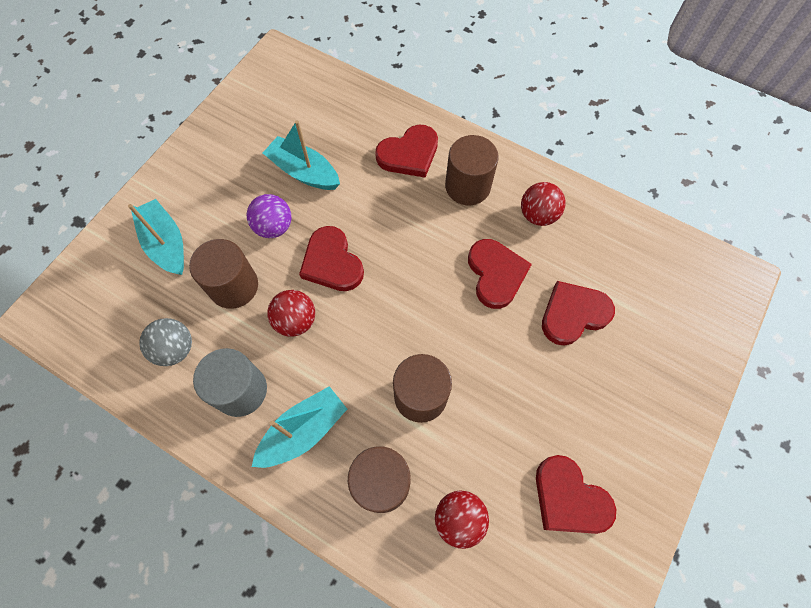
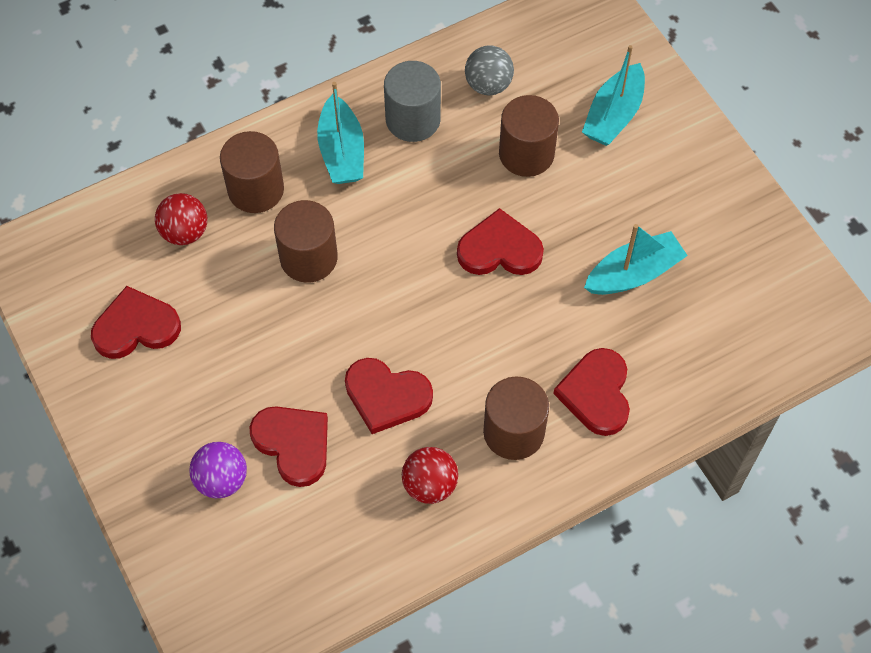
camera: 120 degrees right, 5 degrees down
(166, 243) = (613, 115): turquoise boat -> turquoise boat turned 120 degrees clockwise
(274, 227) = (576, 215): purple ball -> purple ball (221, 480)
(295, 321) = (454, 190): red ball -> none
(573, 314) = (293, 444): red heart -> red heart turned 45 degrees counterclockwise

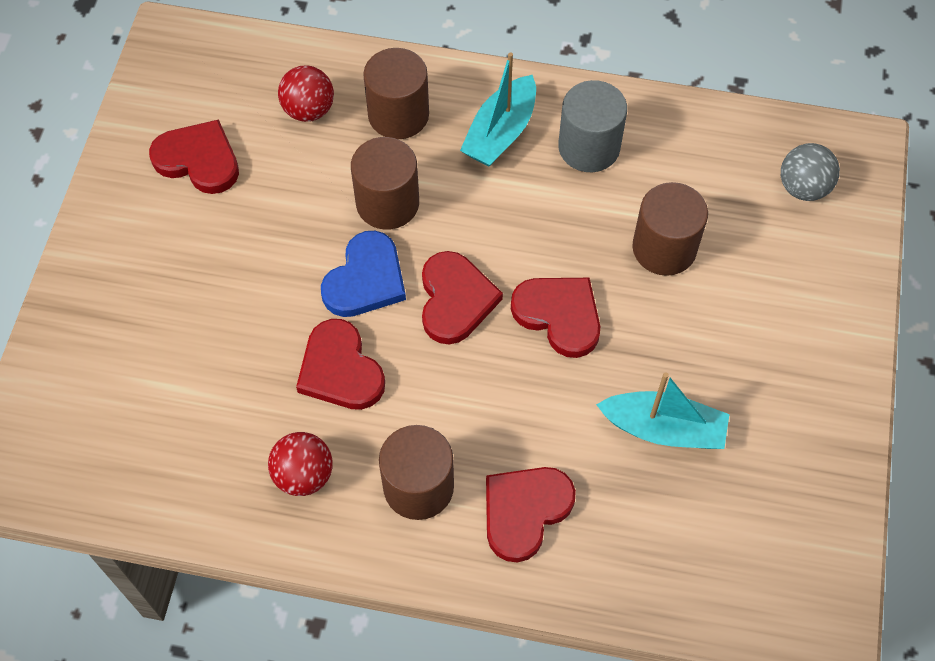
camera: 40 degrees right, 0 degrees up
(221, 480) = (145, 335): purple ball -> none
(293, 444) = (227, 351): red heart -> red heart (455, 300)
(344, 322) = (365, 279): none -> blue heart
(488, 85) = (686, 163): grey ball -> grey ball (803, 187)
(613, 115) = (781, 270): turquoise boat -> none

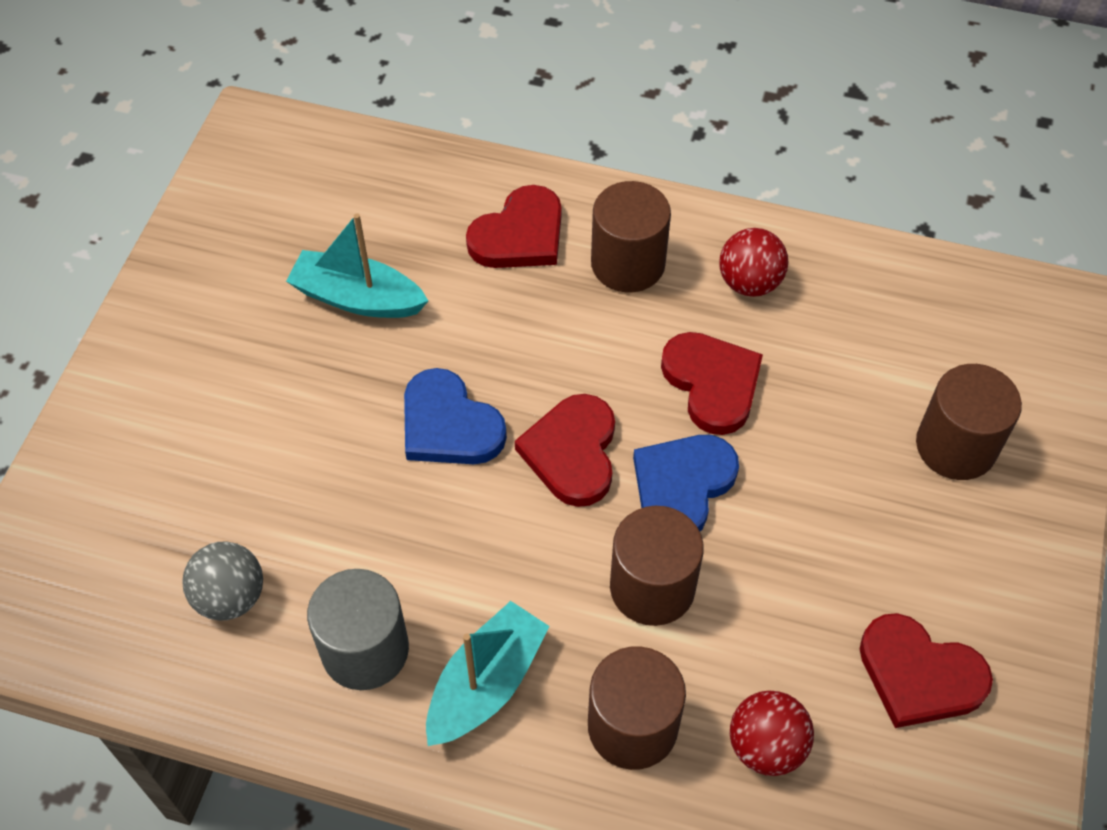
camera: 175 degrees left, 5 degrees down
(559, 315) = (449, 425): red heart -> blue heart
(664, 248) = (300, 497): brown cylinder -> brown cylinder (956, 446)
(803, 187) = (92, 565): grey ball -> grey ball (230, 597)

